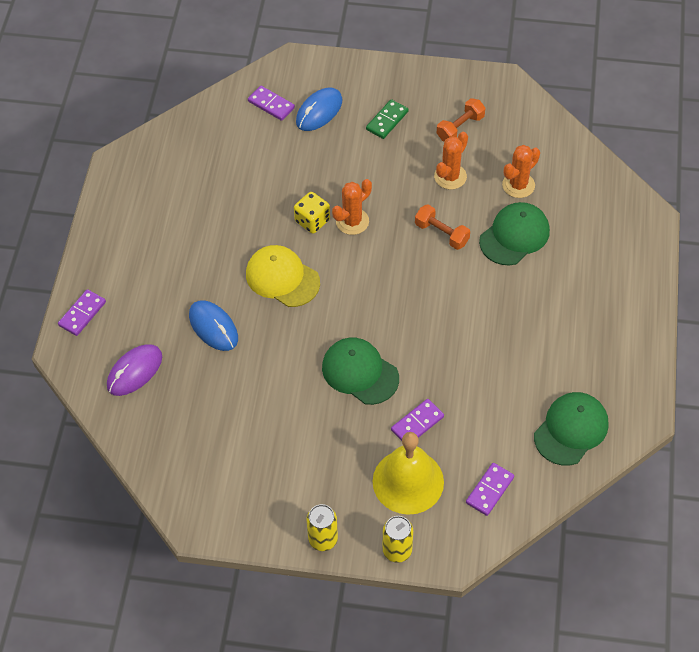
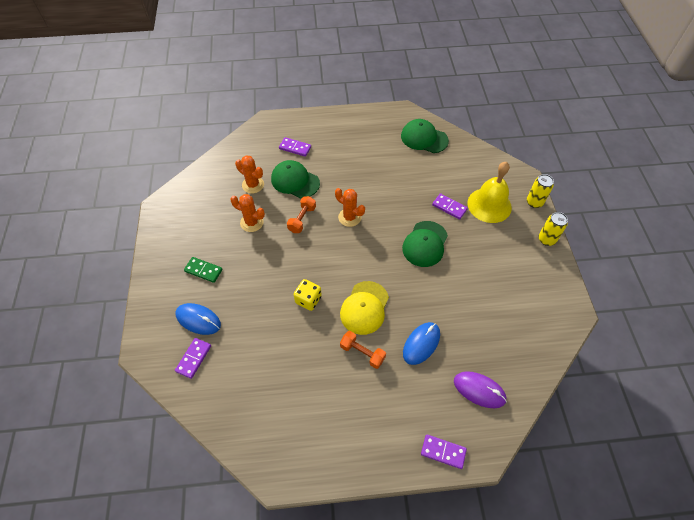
camera: 105 degrees left, 0 degrees up
(352, 221) = (303, 274): orange cactus -> orange cactus (349, 217)
(460, 127) = (205, 224): orange dumbbell -> orange dumbbell (362, 353)
(489, 490) = (477, 167): purple domino -> purple domino (295, 148)

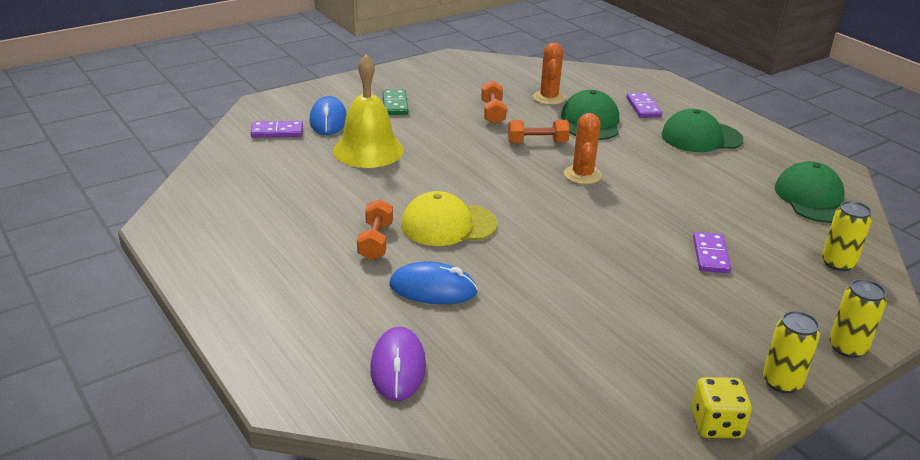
camera: 60 degrees right, 25 degrees down
(252, 222) = (493, 113): orange cactus -> orange dumbbell
(308, 300) = (420, 180): yellow dice -> yellow dice (716, 424)
(425, 244) = (612, 249): green cap -> green cap (701, 137)
(443, 452) = (268, 354): purple domino -> none
(477, 165) = (838, 263): none -> yellow can
(489, 205) = (770, 295): yellow bell -> yellow bell (368, 150)

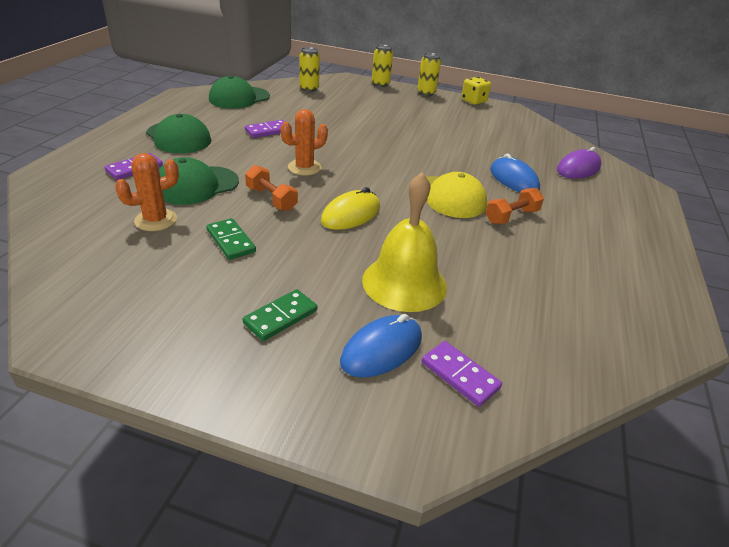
camera: 130 degrees left, 5 degrees up
(476, 165) = (351, 214): none -> yellow mouse
(493, 113) = (230, 241): orange dumbbell -> green domino
(710, 255) = (349, 115): purple domino -> purple domino (268, 131)

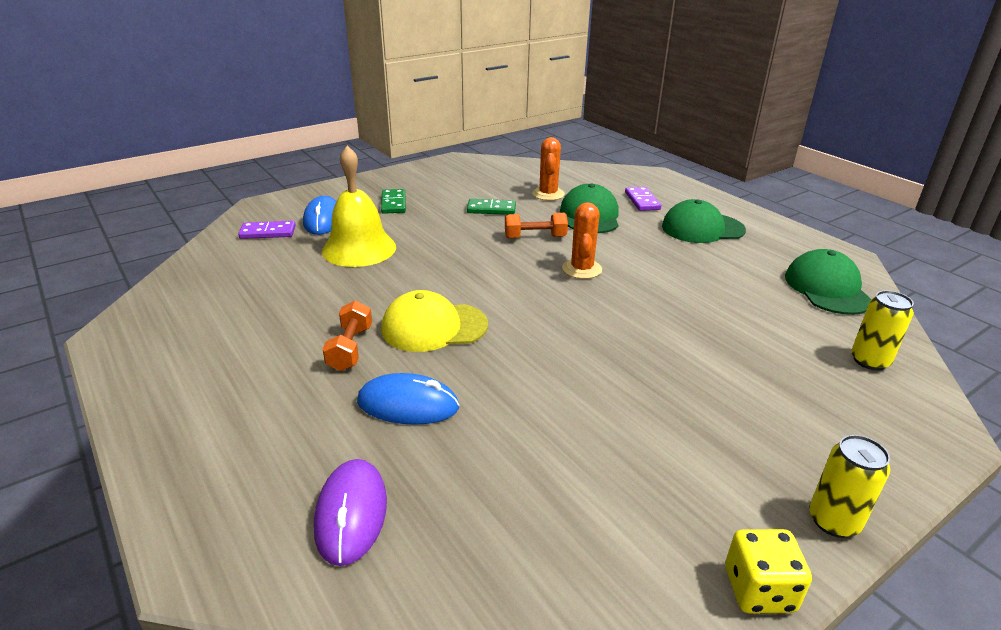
camera: 130 degrees right, 5 degrees down
(268, 131) = (696, 277): purple domino -> none
(351, 214) = (470, 261): yellow mouse -> none
(380, 84) = (904, 469): yellow can -> none

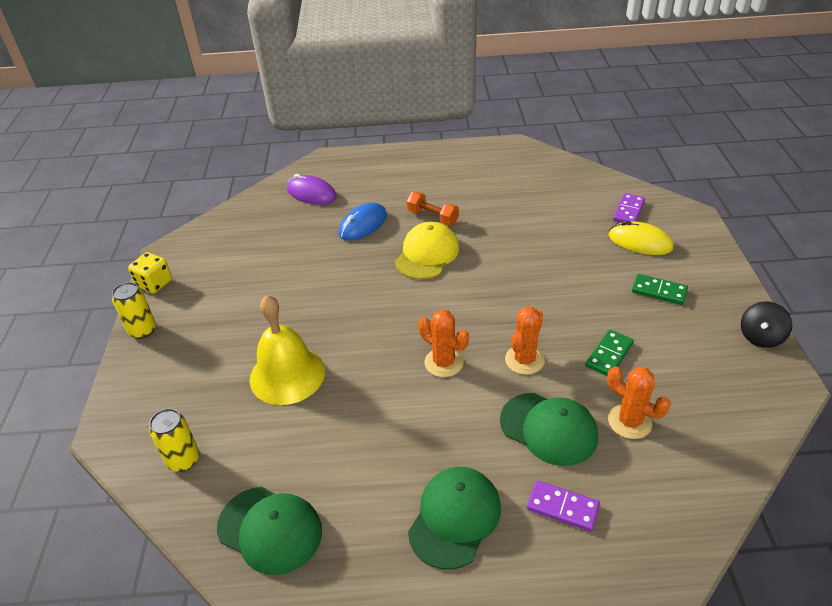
camera: 125 degrees right, 10 degrees up
(323, 220) = (640, 242): blue mouse -> yellow mouse
(359, 249) = (569, 249): yellow bell -> yellow bell (287, 375)
(418, 169) = (760, 337): none -> black spinning top
(535, 237) = (524, 360): orange dumbbell -> orange cactus

